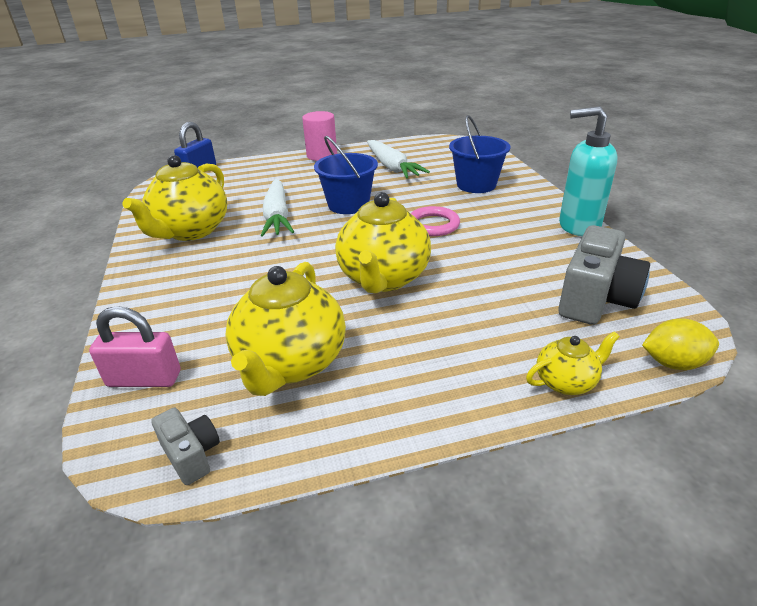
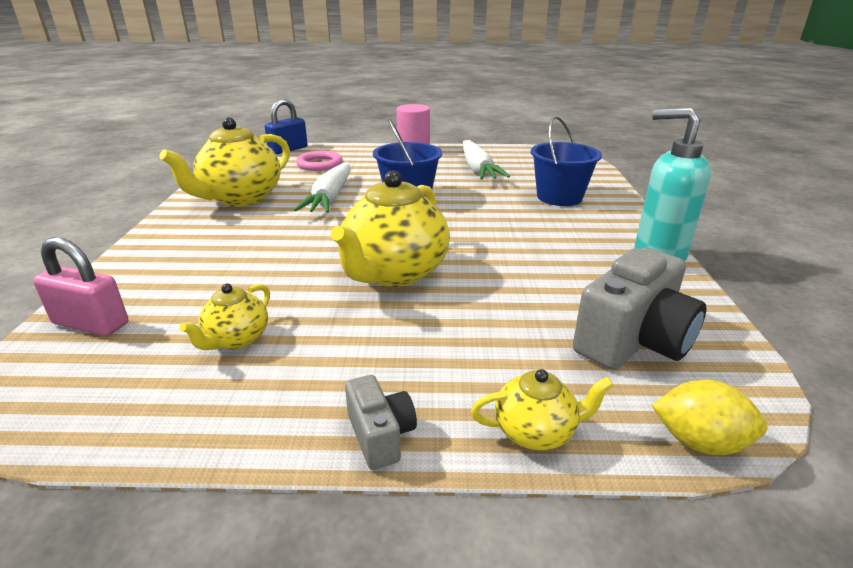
camera: 15 degrees right, 5 degrees down
(191, 455) = (70, 410): grey camera -> grey camera (380, 435)
(290, 364) = (236, 339): yellow teapot -> yellow teapot, size x0.50
(433, 225) = (484, 229): pink ring -> pink ring (319, 164)

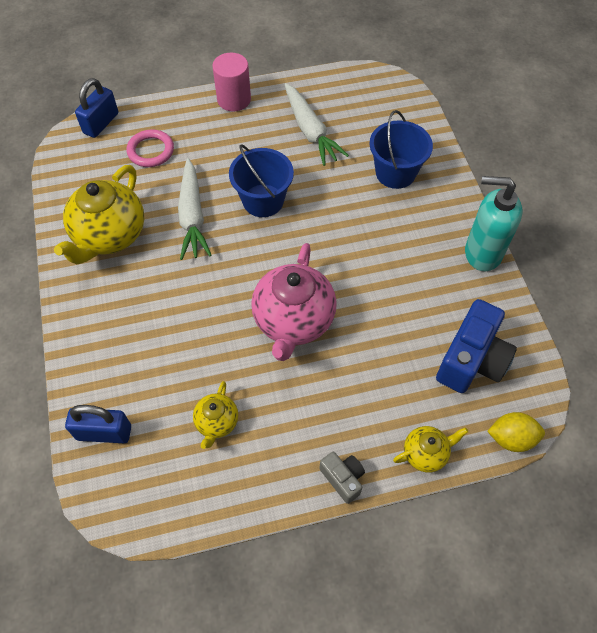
camera: 15 degrees left, 30 degrees up
(91, 323) = (104, 432): pink padlock -> blue padlock
(394, 273) = (293, 321): yellow teapot -> pink teapot
(633, 341) = (471, 360): grey camera -> blue camera

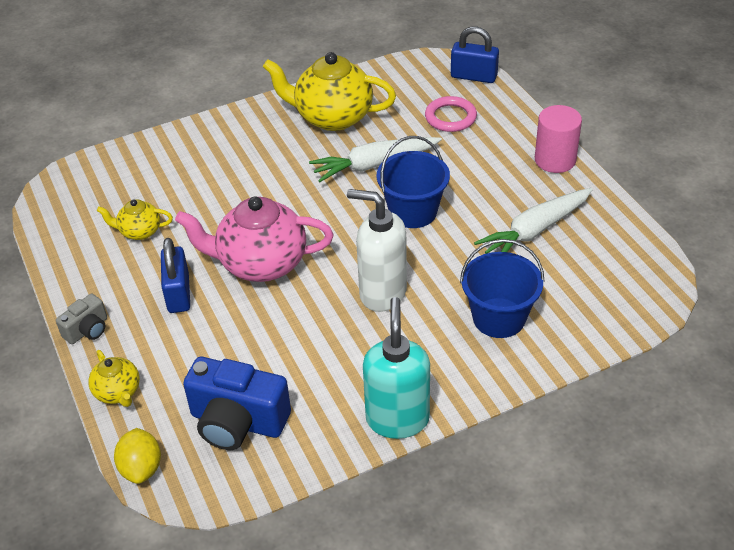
camera: 80 degrees right, 15 degrees down
(104, 432) = (124, 165): blue padlock -> blue padlock (178, 293)
(352, 239) = (382, 293): none -> white soap dispenser

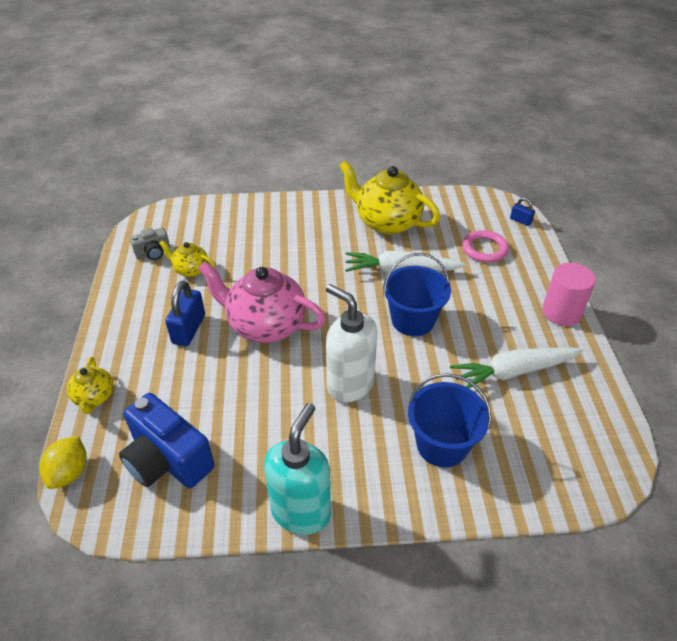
camera: 20 degrees right, 0 degrees up
(87, 330) = (105, 336): grey camera -> grey camera (153, 253)
(473, 76) = (520, 220): blue padlock -> blue padlock, size x0.54

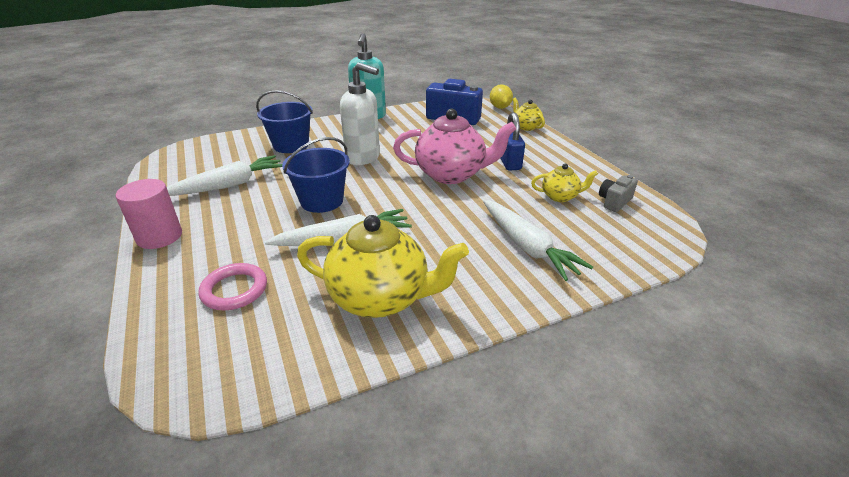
camera: 160 degrees right, 10 degrees down
(265, 233) = (527, 246): none -> white carrot
(520, 220) = (159, 355): blue padlock -> none

